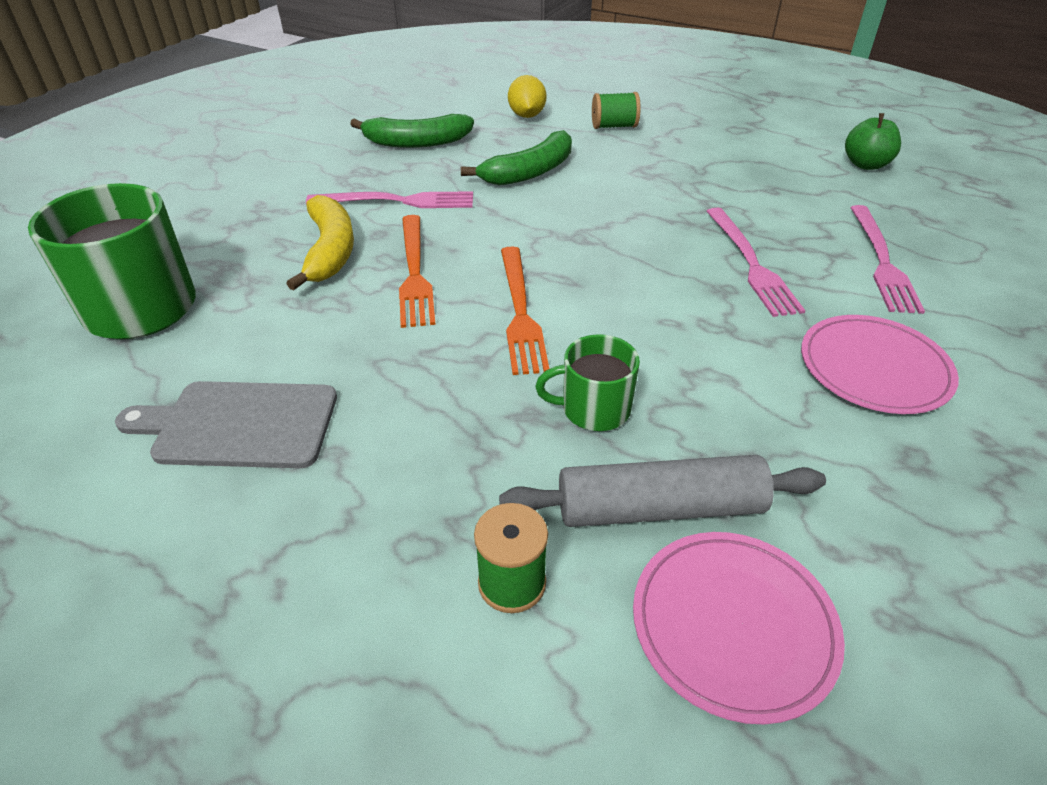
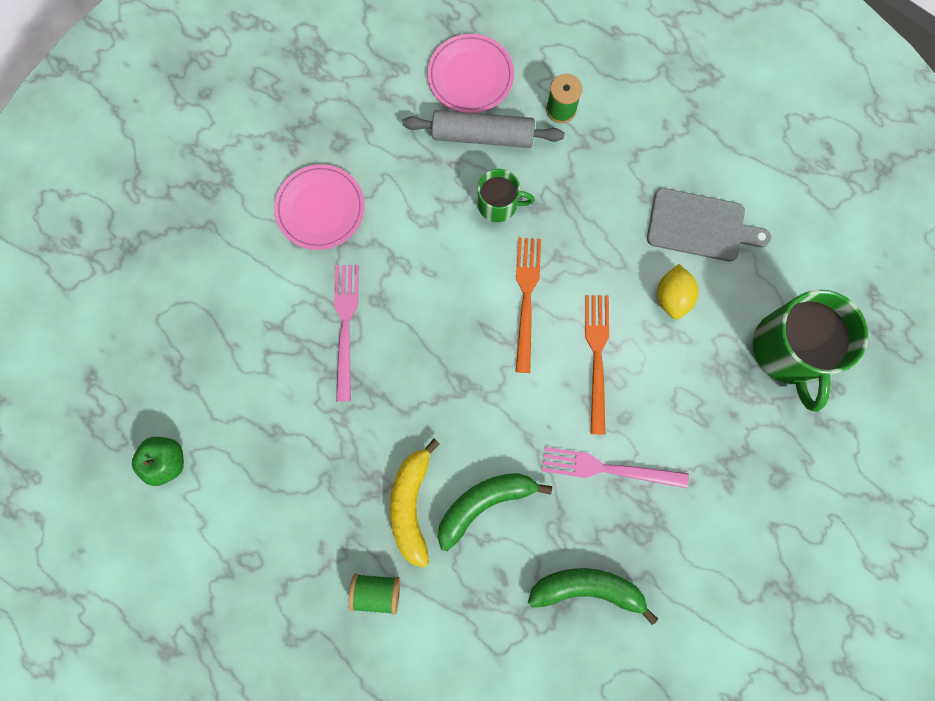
camera: 170 degrees left, 35 degrees up
(330, 251) = (662, 398): yellow banana -> yellow banana (412, 504)
(527, 115) = (464, 637): yellow lemon -> yellow lemon (672, 297)
(881, 261) = (247, 312): pink fork -> none

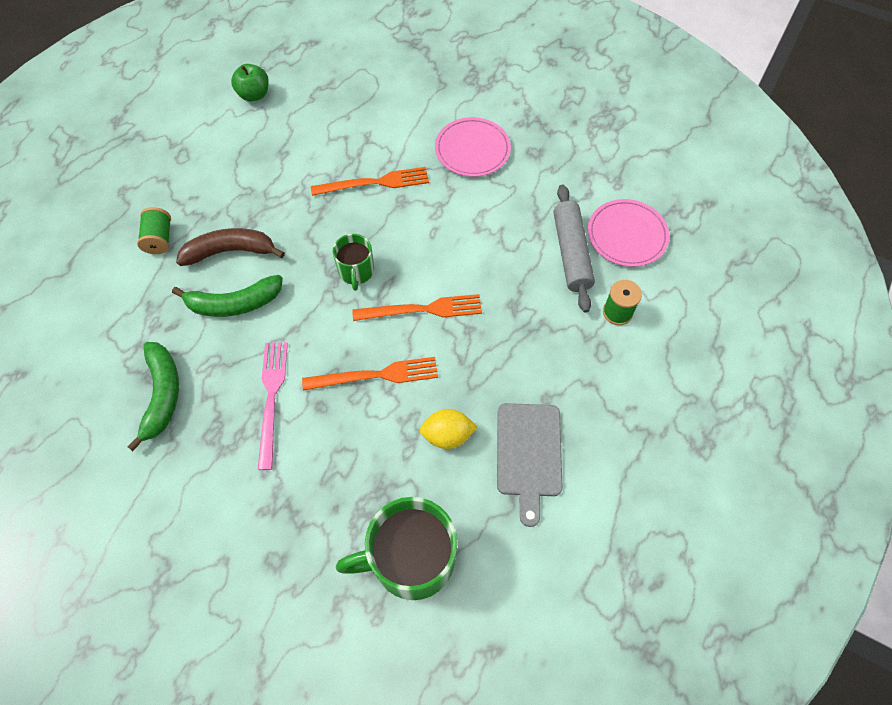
camera: 80 degrees right, 15 degrees down
(345, 326) = (375, 183): pink fork -> orange fork
(412, 504) = (230, 251): yellow banana -> brown banana
(484, 503) = (234, 303): green banana -> green banana turned 120 degrees clockwise
(498, 204) = (507, 275): green mug -> green mug (356, 271)

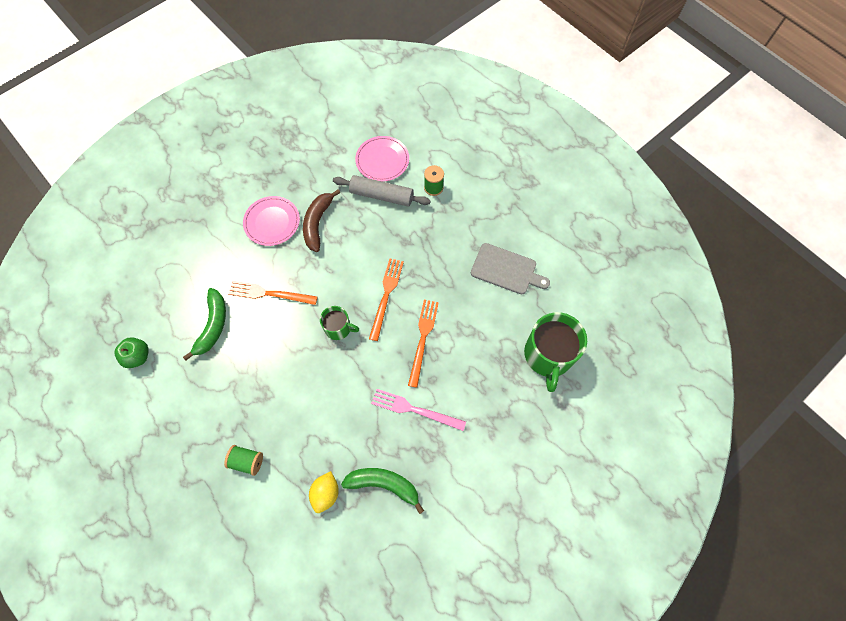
camera: 70 degrees left, 5 degrees up
(230, 251) = (283, 410): brown banana -> brown banana (318, 223)
(234, 303) = (329, 417): green banana -> green banana (213, 326)
(375, 183) = (269, 293): orange fork -> orange fork turned 90 degrees counterclockwise
(447, 435) = (479, 310): yellow lemon -> yellow lemon (326, 493)

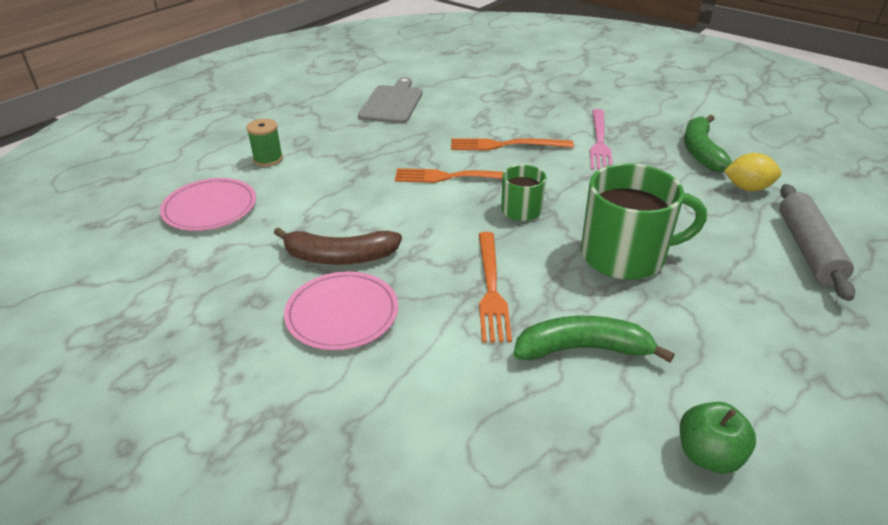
camera: 100 degrees left, 30 degrees down
(247, 461) = (770, 260): green spool -> none
(381, 195) = (281, 200): grey rolling pin -> grey rolling pin (808, 249)
(548, 355) = (490, 77): green mug -> green mug (625, 256)

